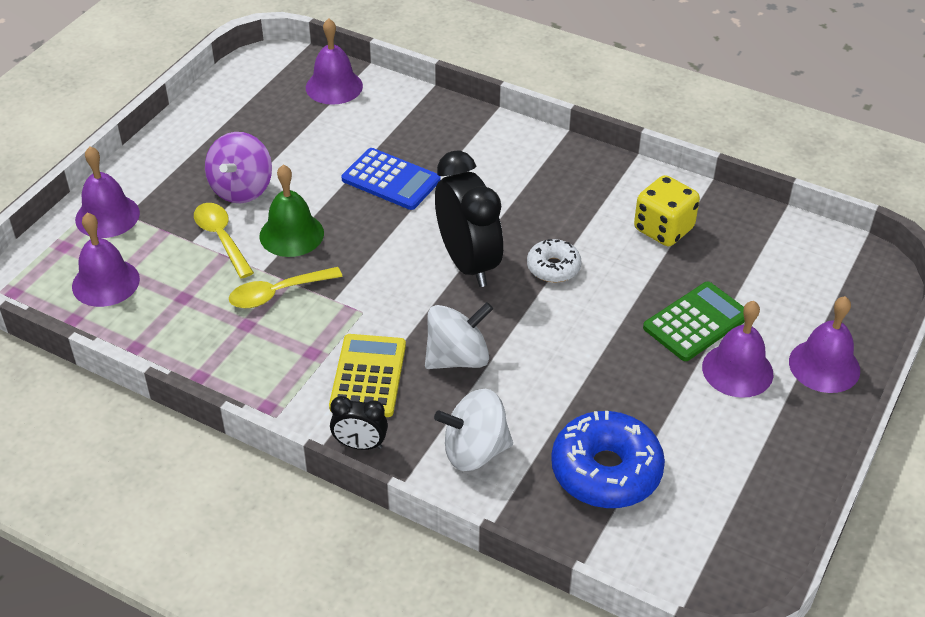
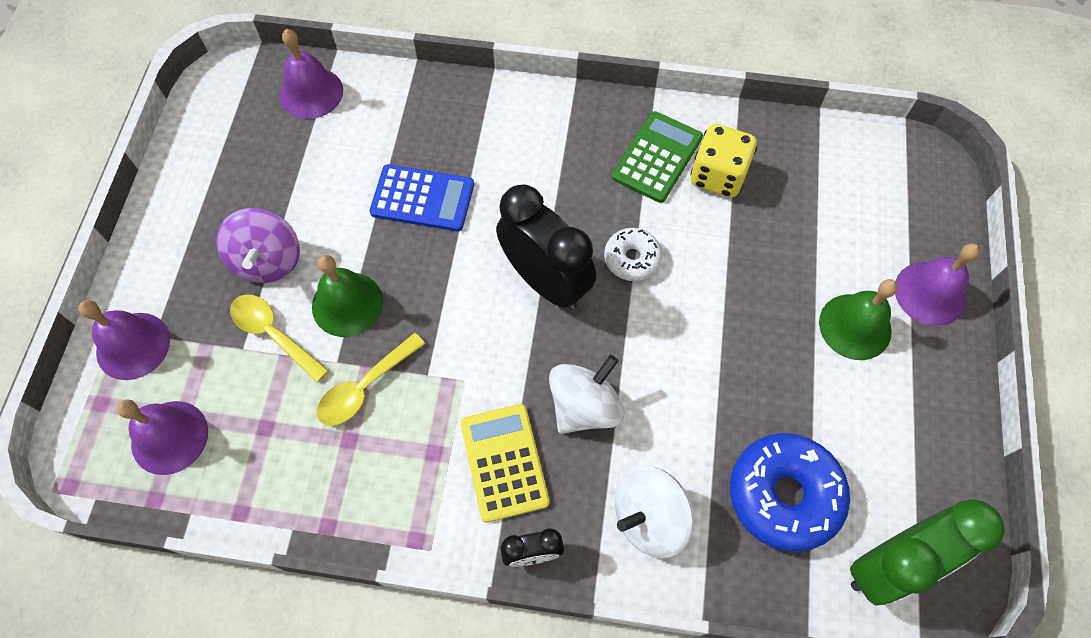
camera: 20 degrees left, 20 degrees up
(680, 550) = (890, 565): none -> green clock
(696, 322) = (794, 281): green calculator -> green calculator (657, 157)
(737, 370) = (855, 326): purple bell -> green bell

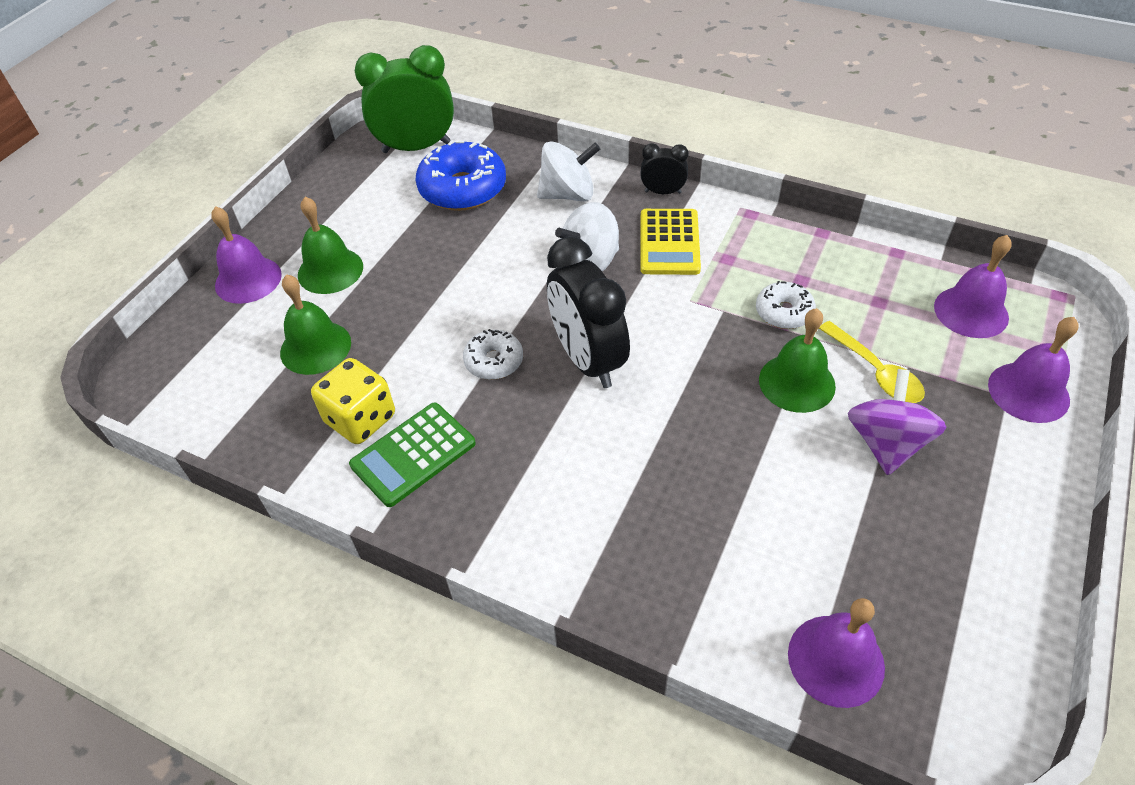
camera: 160 degrees left, 15 degrees down
(365, 387) = (784, 312): yellow spoon -> white donut
(422, 198) = (699, 471): blue calculator -> none
(804, 233) = (315, 347): none -> green bell

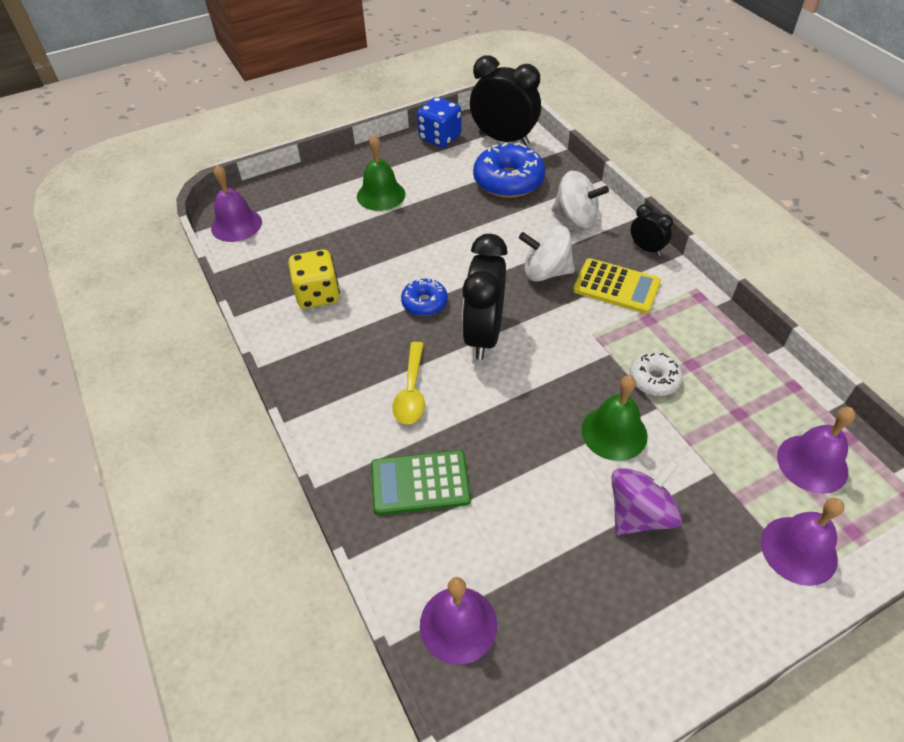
camera: 35 degrees right, 0 degrees up
(248, 280) = (331, 177): purple bell -> purple bell (236, 225)
(315, 347) = (331, 238): green bell -> none
(341, 176) = (440, 138): none -> blue dice
(413, 454) = (327, 332): green calculator -> green calculator (420, 483)
(416, 147) = (503, 139): green clock -> black clock
(494, 361) = (424, 303): white donut -> blue donut
(669, 242) = (616, 286): yellow calculator -> yellow calculator turned 105 degrees counterclockwise
(875, 372) = (683, 460): yellow spoon -> yellow spoon (411, 391)

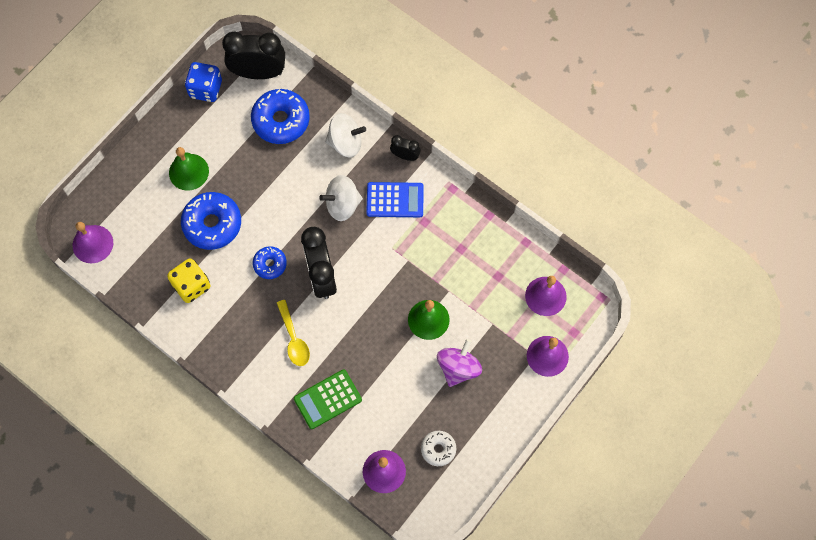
camera: 25 degrees left, 20 degrees up
(378, 245) = (212, 224): none -> blue donut
(616, 286) = (395, 200): yellow calculator -> blue calculator
(654, 379) = (441, 270): white donut -> white donut (438, 449)

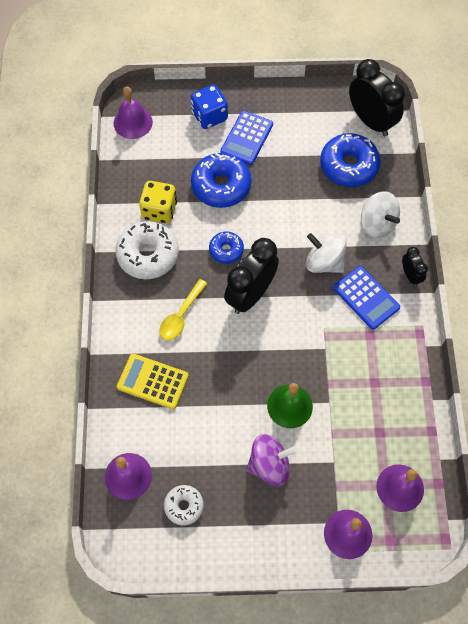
camera: 50 degrees right, 5 degrees down
(188, 172) = (247, 138): green bell -> blue calculator
(206, 89) = (322, 98): blue dice -> blue dice (209, 116)
(222, 323) = (148, 255): none -> white donut
(328, 399) = (152, 381): green calculator -> yellow calculator

